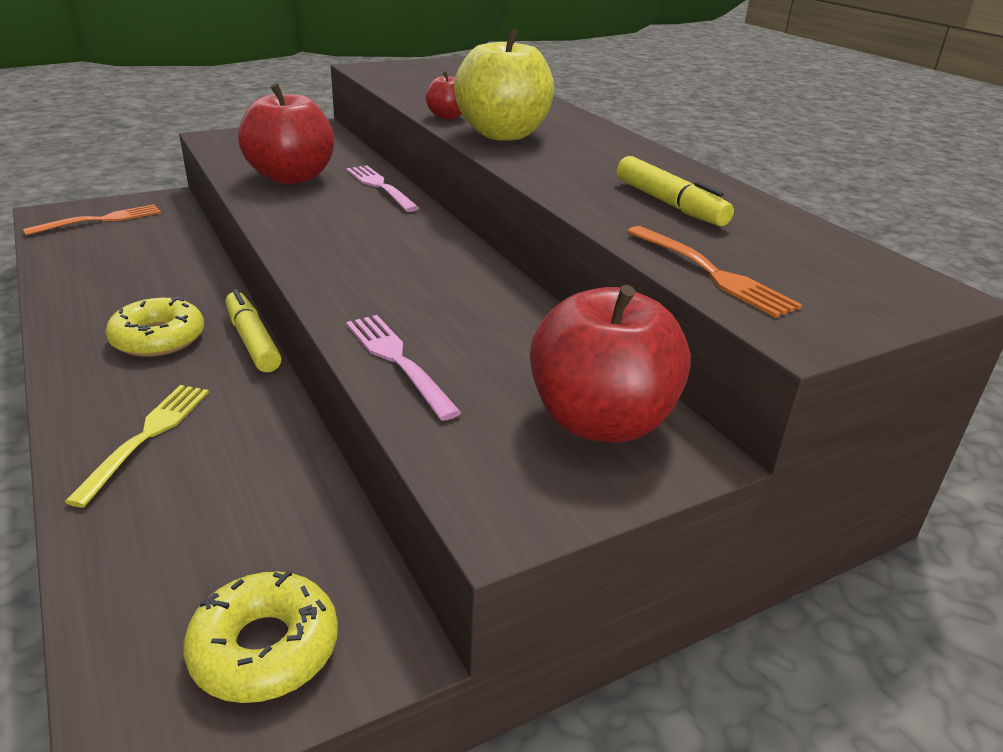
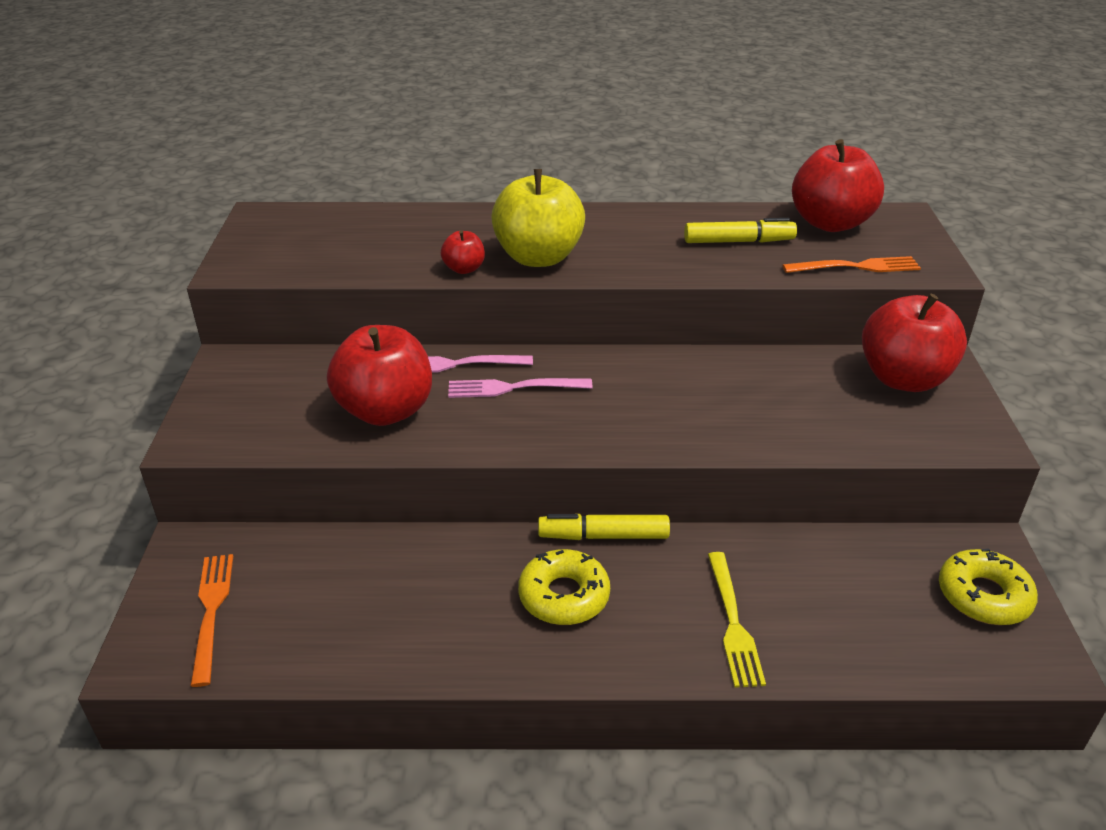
camera: 60 degrees left, 5 degrees up
(146, 437) = (733, 623): yellow fork -> yellow fork turned 135 degrees counterclockwise
(398, 361) = (802, 435): pink fork -> pink fork (513, 388)
(810, 247) = (830, 223): none -> red apple

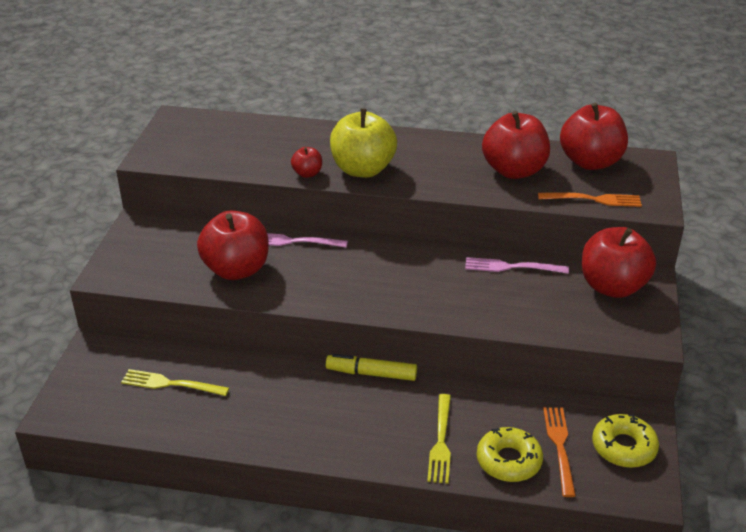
camera: 10 degrees right, 0 degrees up
(211, 612) = (103, 390): orange fork -> orange fork (559, 447)
(315, 589) = (171, 384): none -> yellow fork
(513, 388) = (328, 263): pink fork -> pink fork (512, 267)
(564, 596) = (332, 409): yellow donut -> yellow donut (508, 461)
(738, 241) = (514, 171): yellow marker -> red apple

